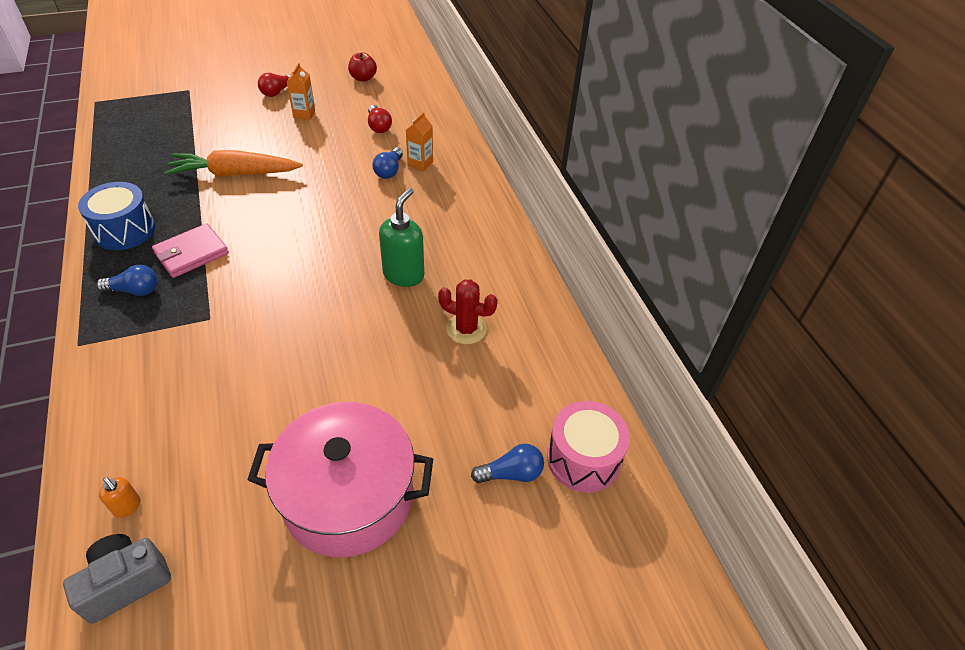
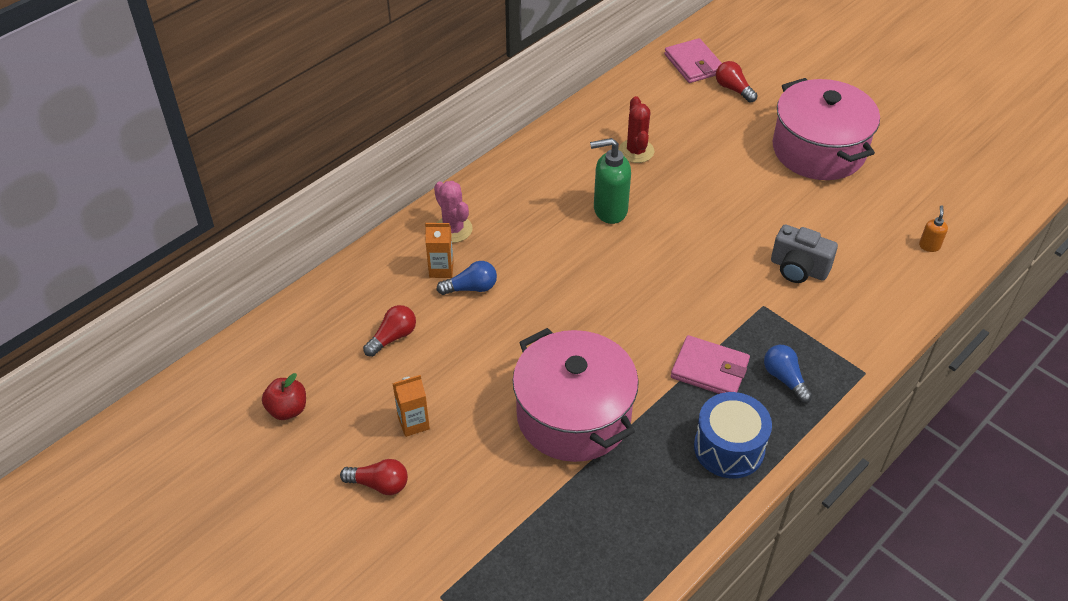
camera: 115 degrees left, 0 degrees up
(126, 583) = (961, 215): grey camera -> grey camera (798, 269)
(235, 174) = (573, 415): orange carrot -> pink pot
(456, 182) = (453, 229): none -> pink cactus
(511, 473) = (733, 89): blue light bulb -> red light bulb
(583, 459) = (693, 64): pink drum -> pink wallet

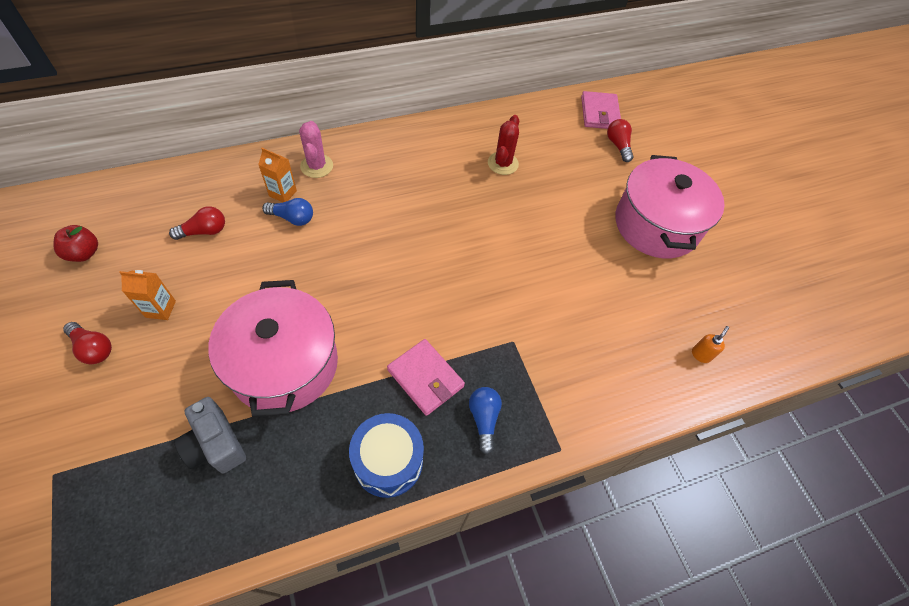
camera: 20 degrees right, 10 degrees up
(609, 210) = (446, 202): green soap dispenser -> none
(798, 269) = (567, 322): grey camera -> grey camera (215, 445)

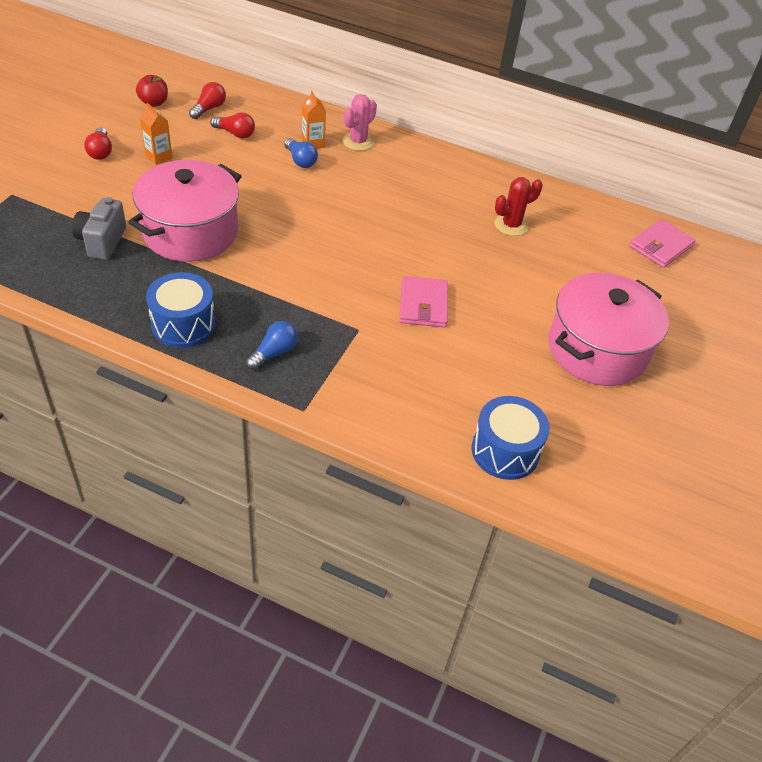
camera: 45 degrees right, 10 degrees down
(425, 378) = (267, 303): pink wallet -> pink wallet (423, 305)
(618, 145) = (644, 277): red light bulb -> red light bulb (209, 109)
(701, 355) = (505, 451): orange soap dispenser -> blue drum

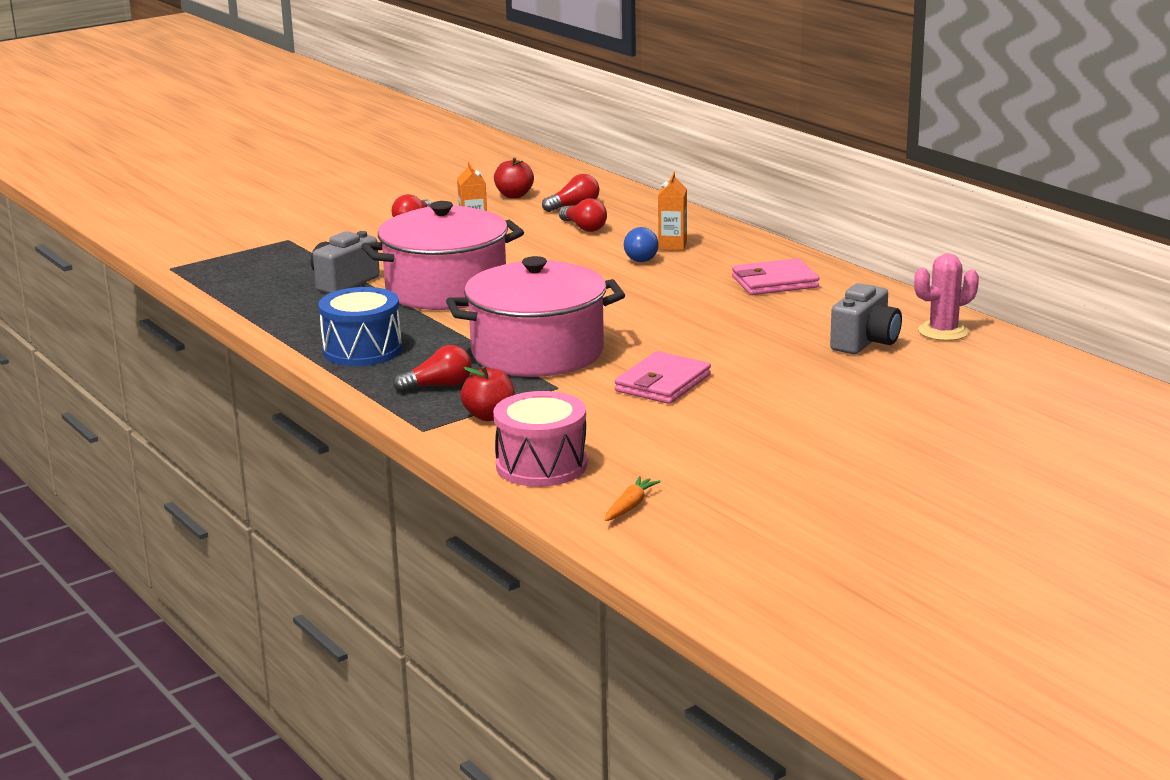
camera: 35 degrees right, 25 degrees down
(274, 353) = (438, 386): blue light bulb -> red light bulb
(337, 378) = (489, 416): none -> red apple
(358, 142) = (733, 252): pink cactus -> pink cactus (943, 331)
(415, 424) = (541, 465): none -> pink drum
(505, 451) = (630, 506): blue drum -> orange carrot
(511, 225) = (865, 342): red cactus -> grey camera
(597, 349) = (861, 457): pink pot -> pink pot (537, 352)
(660, 246) = (1078, 392): pink wallet -> pink wallet (774, 282)

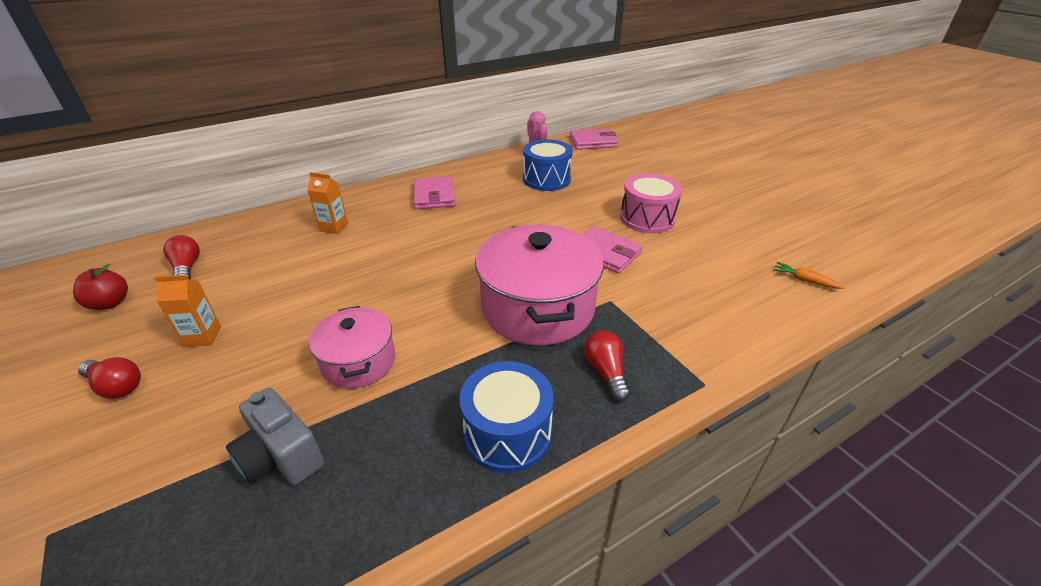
camera: 85 degrees left, 15 degrees up
(446, 290) = (358, 362): pink pot -> pink pot, size x0.57
(489, 416) = (669, 341): red apple -> none
(541, 465) = (755, 316): pink drum -> pink drum (647, 218)
(584, 228) = (251, 266): red light bulb -> none
(640, 257) = (347, 243): blue light bulb -> none
(865, 342) = (546, 179): grey camera -> blue drum
(1047, 370) = (593, 142): none -> pink wallet

